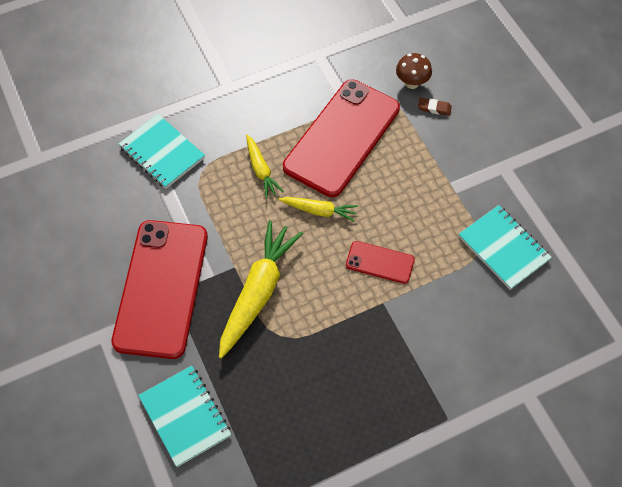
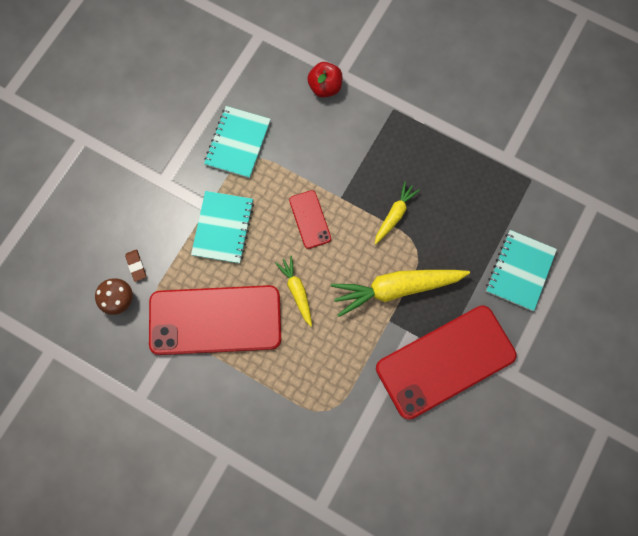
camera: 125 degrees left, 15 degrees up
(162, 153) = (331, 459): turquoise notebook -> turquoise notebook (223, 228)
(261, 170) = (291, 363): yellow carrot -> yellow carrot (394, 214)
(517, 366) = (325, 87): none -> red apple

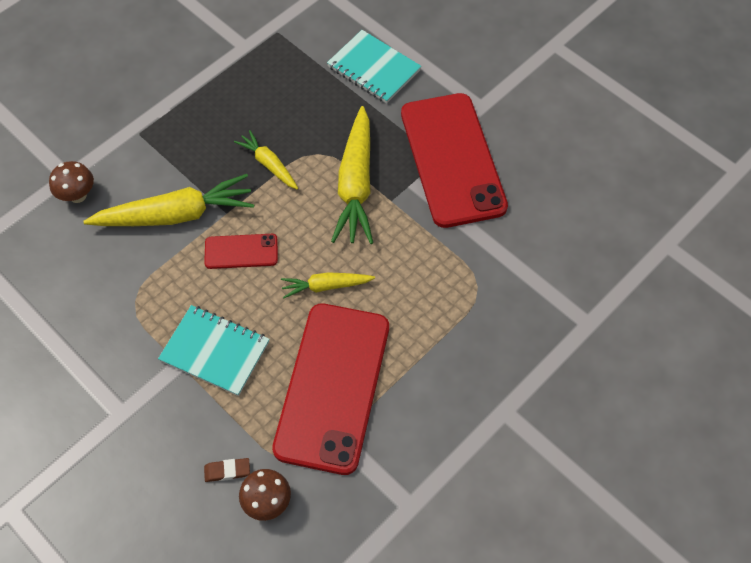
camera: 75 degrees left, 15 degrees down
(238, 143) = (107, 309): turquoise notebook -> none
(325, 87) = (78, 195): red apple -> brown mushroom
(329, 162) = (176, 214): none -> yellow carrot

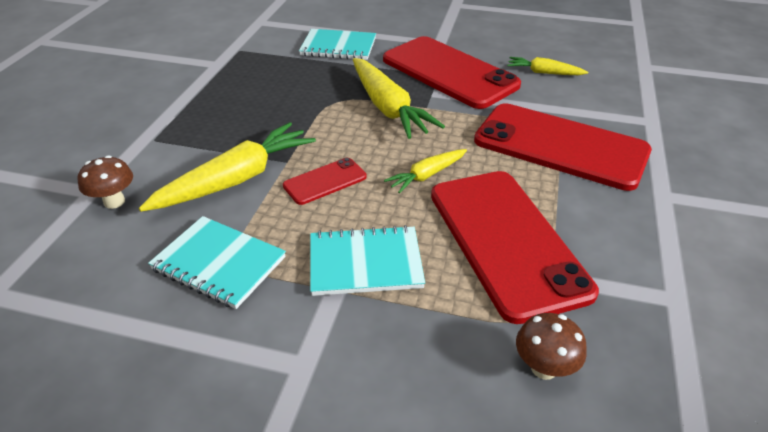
camera: 30 degrees left, 20 degrees down
(117, 297) = (219, 263): none -> turquoise notebook
(227, 471) = (474, 361): brown eraser -> none
(268, 164) = (299, 120): yellow carrot -> yellow carrot (543, 73)
(469, 311) = (560, 146): none -> red phone

